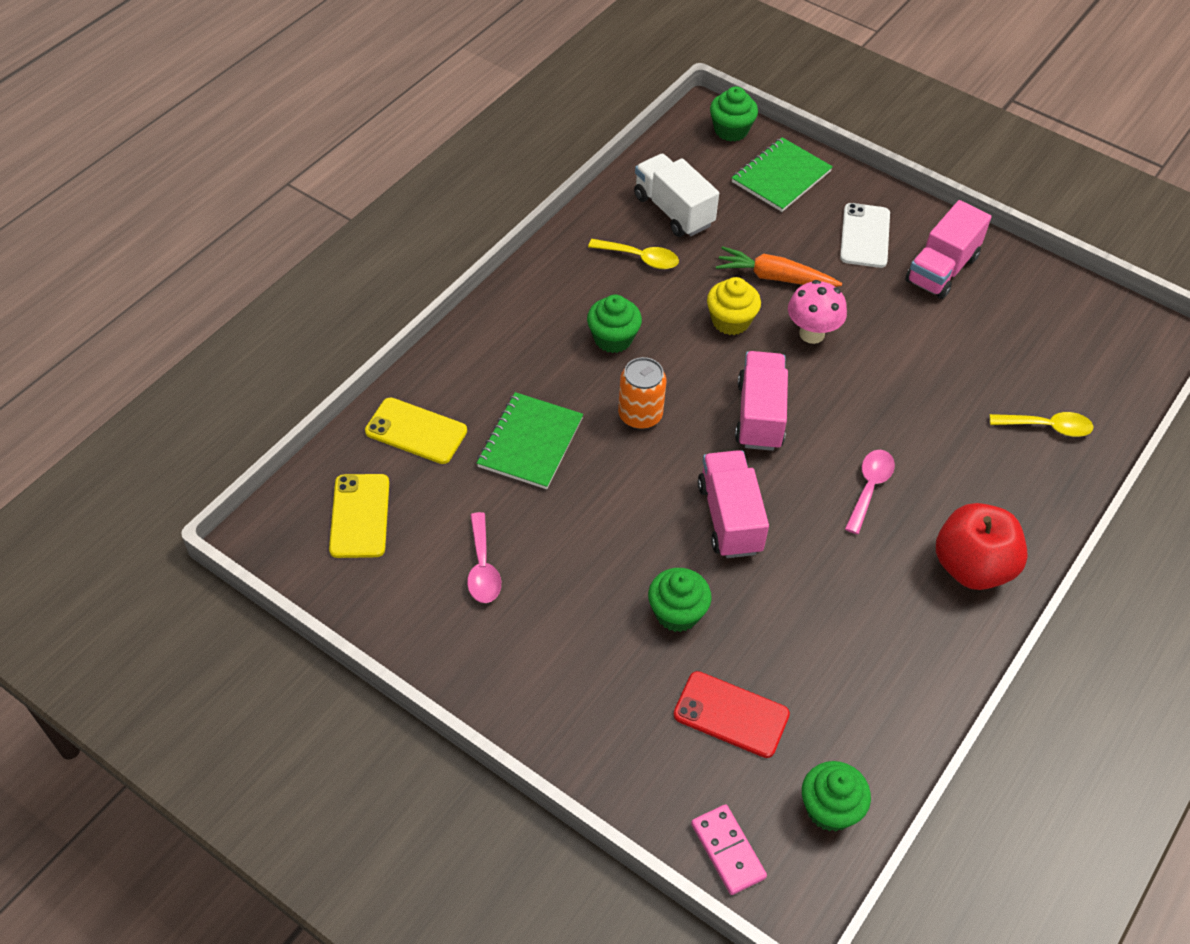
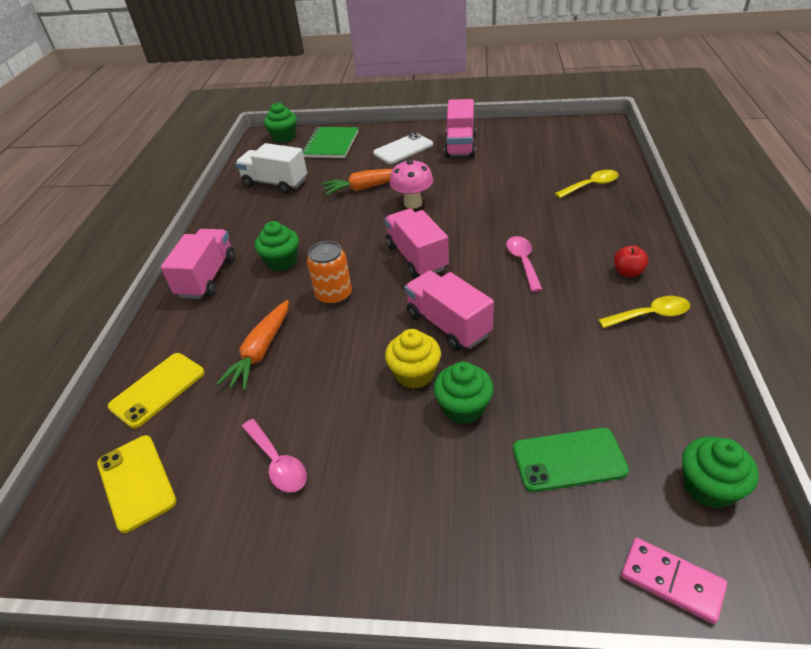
camera: 25 degrees left, 10 degrees down
(416, 431) = (157, 389): yellow phone -> yellow phone turned 45 degrees counterclockwise
(525, 317) = (207, 277): none -> pink truck
(530, 442) = (261, 351): green notebook -> orange carrot
(640, 258) = (270, 213): yellow spoon -> yellow spoon (650, 315)
(730, 321) = (356, 219): yellow cupcake -> yellow cupcake (414, 374)
(731, 714) = (568, 459): red phone -> green phone
(865, 236) = (403, 149): white phone -> white phone turned 75 degrees clockwise
(972, 567) = (628, 272): red apple -> red apple, size x0.47

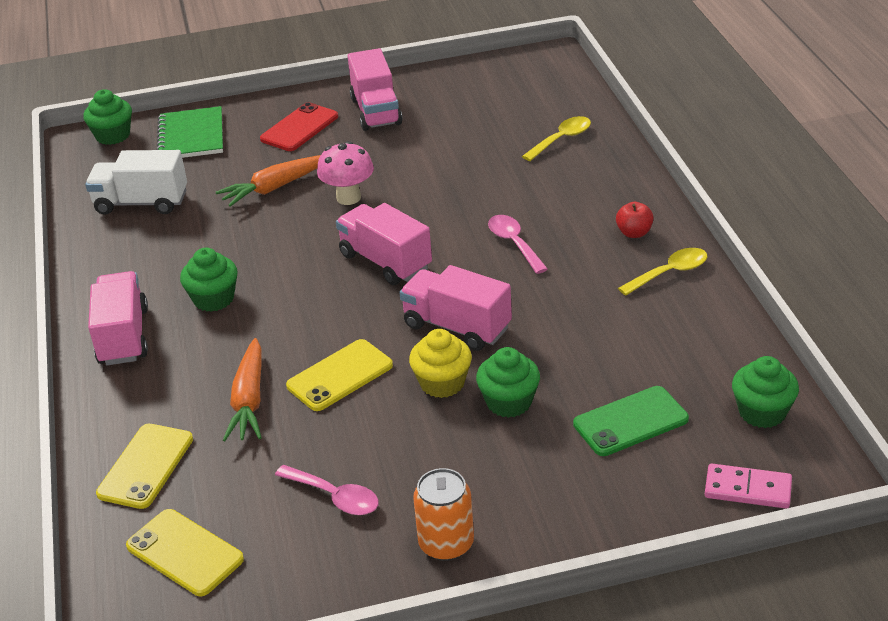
camera: 20 degrees left, 5 degrees down
(334, 295) = (304, 323): orange can -> orange can (446, 544)
(338, 346) = (340, 375): none -> yellow phone
(403, 149) = (299, 128): white phone -> red phone

